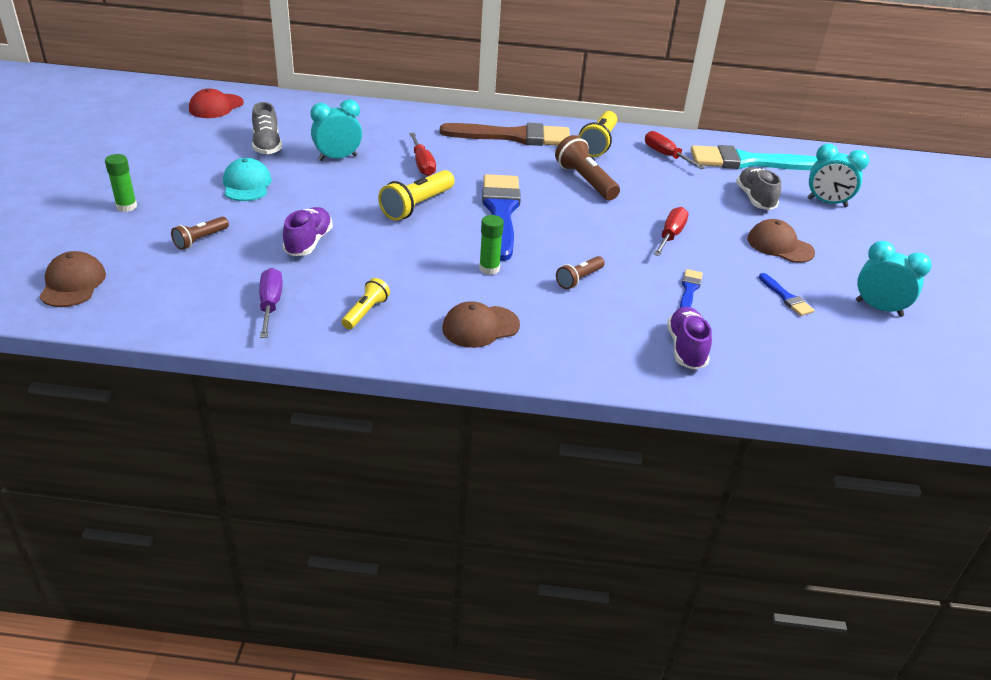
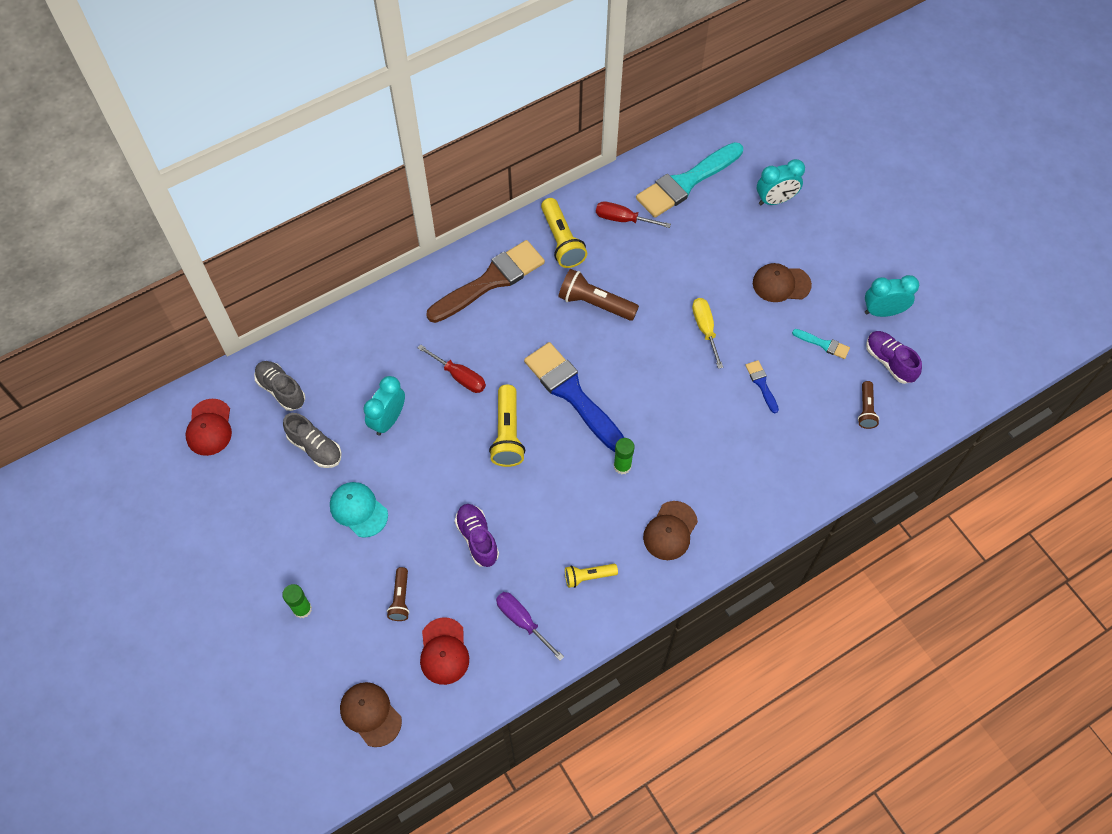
camera: 35 degrees left, 25 degrees up
(183, 284) = (444, 651): none -> red cap
(366, 312) = (588, 576): yellow flashlight -> yellow flashlight turned 90 degrees counterclockwise
(579, 279) = (687, 430): brown flashlight -> brown flashlight (866, 409)
(670, 236) = (705, 329): red screwdriver -> yellow screwdriver
(686, 348) = (803, 449): purple shoe -> purple shoe (889, 361)
(755, 199) = (726, 233): grey shoe -> grey shoe (281, 390)
(786, 297) = (823, 344): blue brush -> turquoise brush

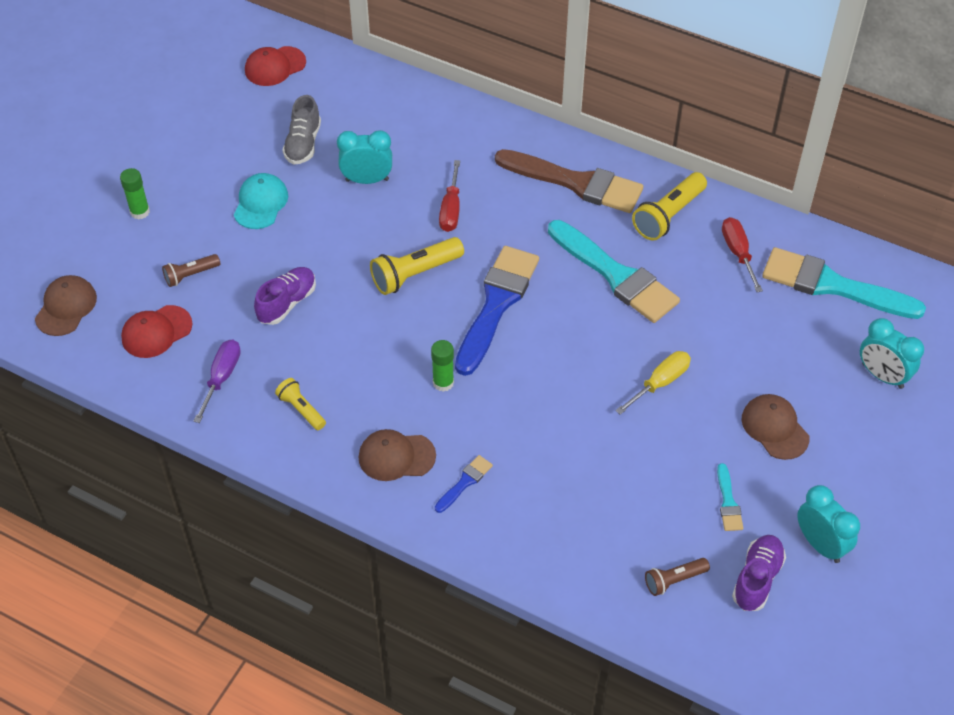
camera: 60 degrees right, 10 degrees down
(281, 390) = (345, 93): grey shoe -> none
(595, 303) = (616, 275): brown flashlight -> turquoise brush
(761, 384) = (631, 464): blue brush -> blue brush (465, 482)

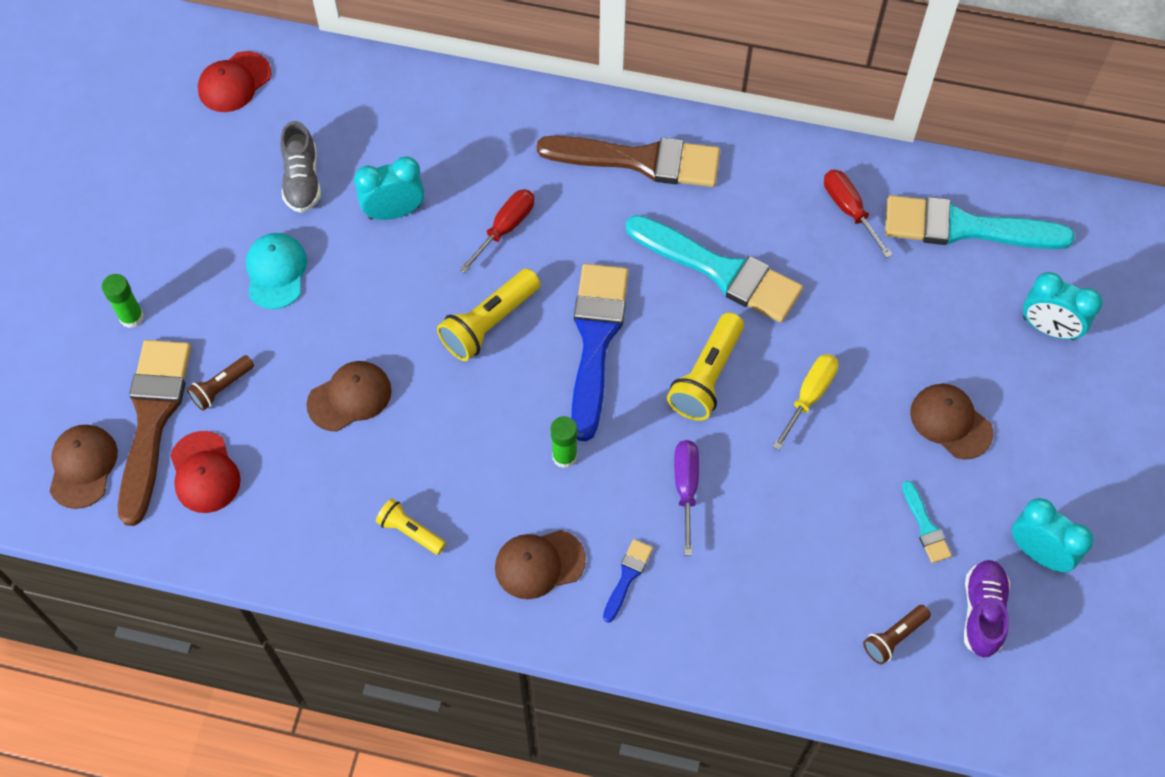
camera: 15 degrees left, 10 degrees up
(130, 286) = (153, 419): none -> brown brush
(156, 332) = (204, 472): red cap -> red cap turned 60 degrees counterclockwise
(221, 378) = (303, 513): purple screwdriver -> purple screwdriver (686, 488)
(287, 303) = (350, 397): purple shoe -> brown cap
(451, 209) = (505, 228): red screwdriver -> red screwdriver turned 135 degrees counterclockwise
(668, 216) = (758, 180): yellow flashlight -> yellow flashlight (706, 377)

